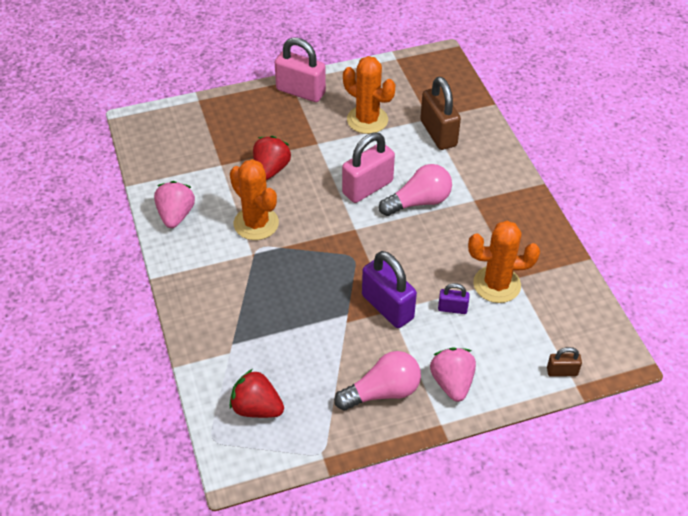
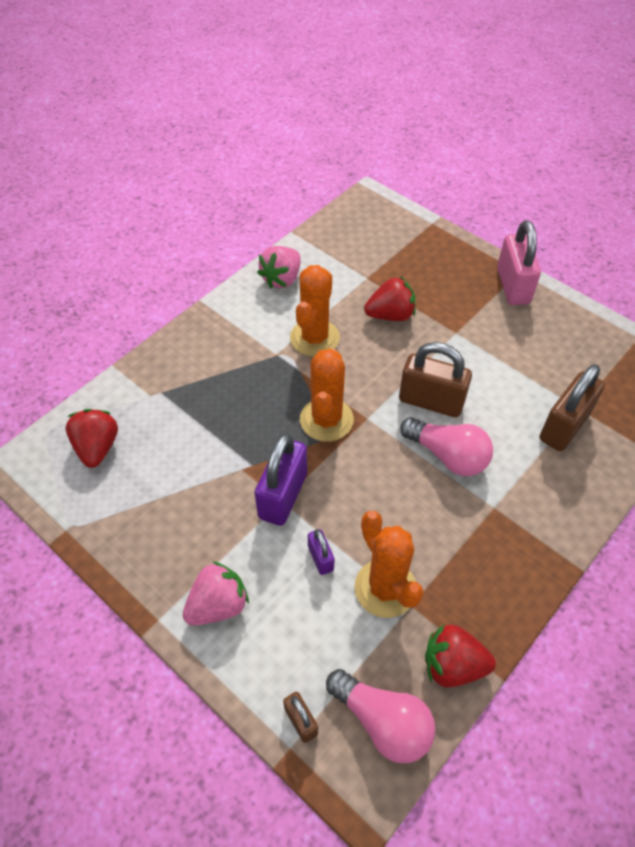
camera: 60 degrees right, 5 degrees up
(176, 215) = (282, 279): pink strawberry -> pink strawberry turned 150 degrees clockwise
(367, 120) = (524, 356): orange cactus -> orange cactus (326, 420)
(367, 187) = (431, 401): pink padlock -> brown padlock
(382, 392) = (170, 543): pink light bulb -> pink light bulb (382, 721)
(568, 277) = (453, 665): none -> red strawberry

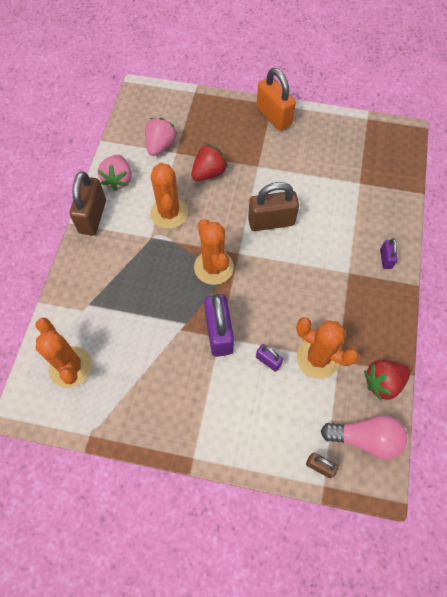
camera: 30 degrees left, 10 degrees up
(97, 447) = (70, 367): red strawberry -> orange cactus
(218, 605) = (225, 426): pink strawberry -> pink strawberry (160, 145)
(448, 455) = (303, 253): pink light bulb -> none
(513, 286) = (274, 116): pink padlock -> orange padlock
(556, 515) = (385, 259): none -> purple padlock
(564, 426) = (358, 199): brown padlock -> brown padlock (92, 217)

